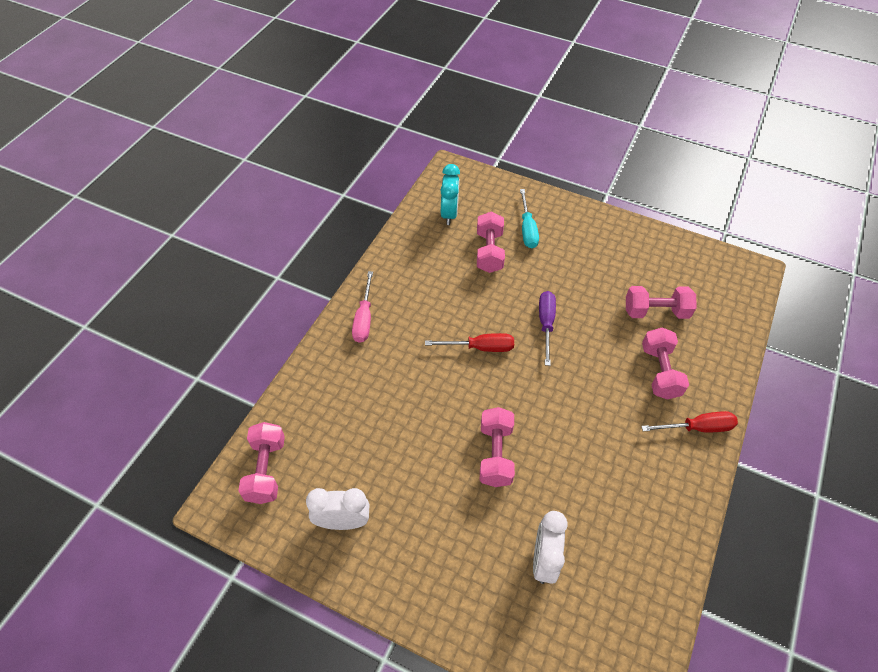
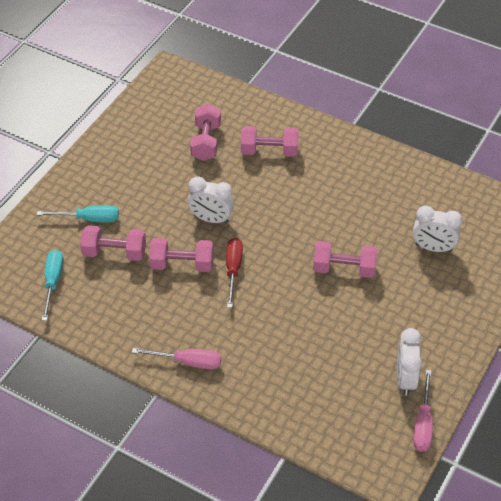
camera: 85 degrees left, 5 degrees down
(266, 470) = (356, 441): pink dumbbell -> pink dumbbell (182, 264)
(282, 540) = (423, 424): none -> pink screwdriver
(449, 214) = (53, 282): turquoise clock -> turquoise screwdriver
(546, 324) = (211, 219): purple screwdriver -> white clock
(697, 427) = (323, 139): red screwdriver -> none

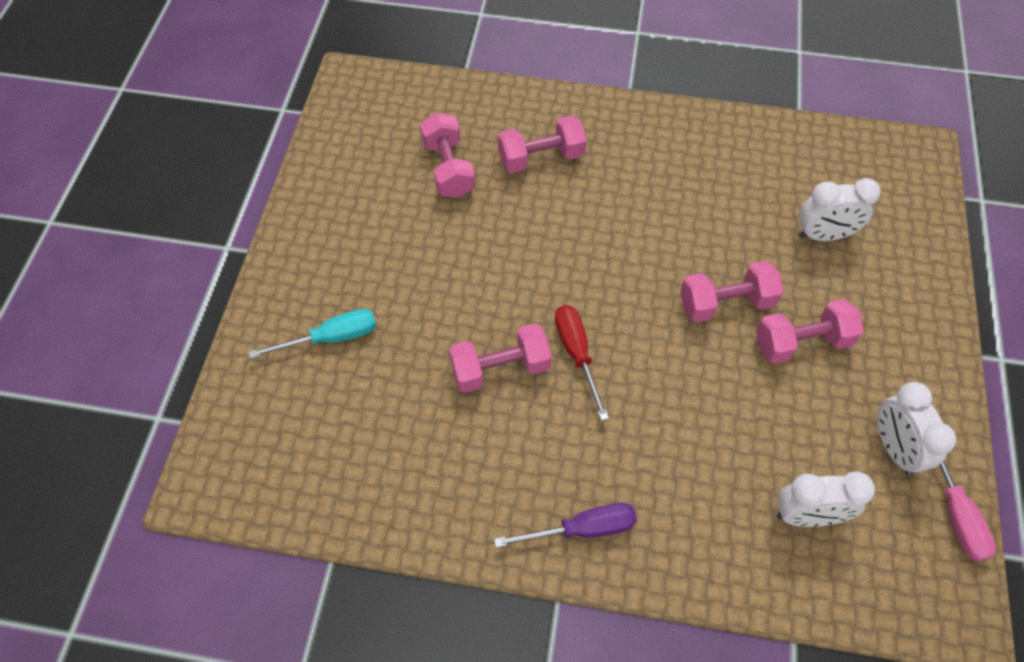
camera: 20 degrees left, 10 degrees up
(53, 282) = (319, 462): turquoise screwdriver -> none
(114, 253) = (393, 381): pink dumbbell -> pink dumbbell (802, 342)
(188, 362) = (582, 529): pink screwdriver -> purple screwdriver
(211, 219) = (509, 283): white clock -> white clock (807, 515)

